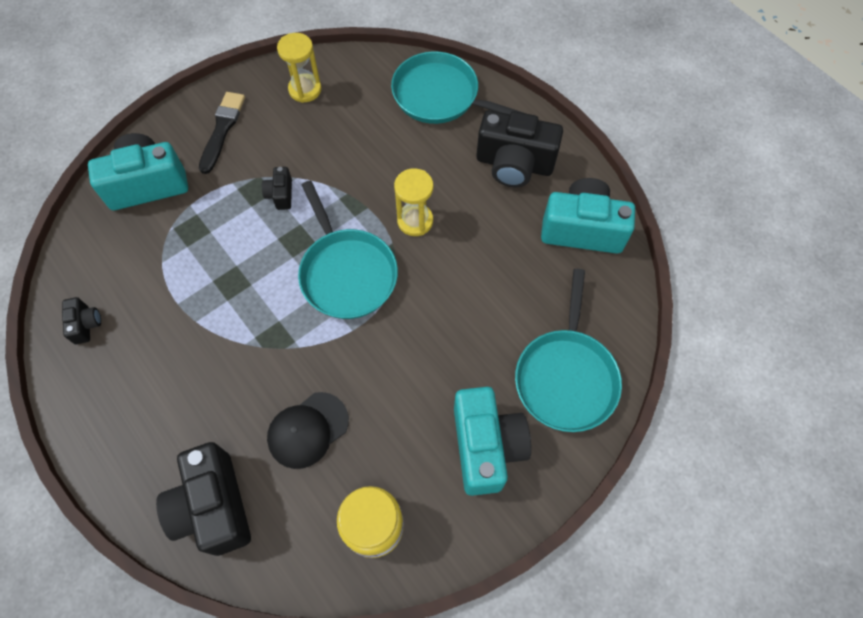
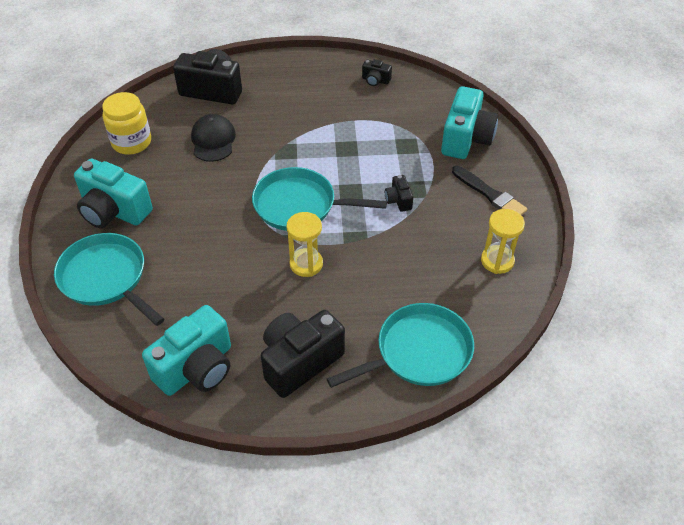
camera: 125 degrees right, 15 degrees down
(280, 195) = (398, 200): black camera -> black camera turned 135 degrees counterclockwise

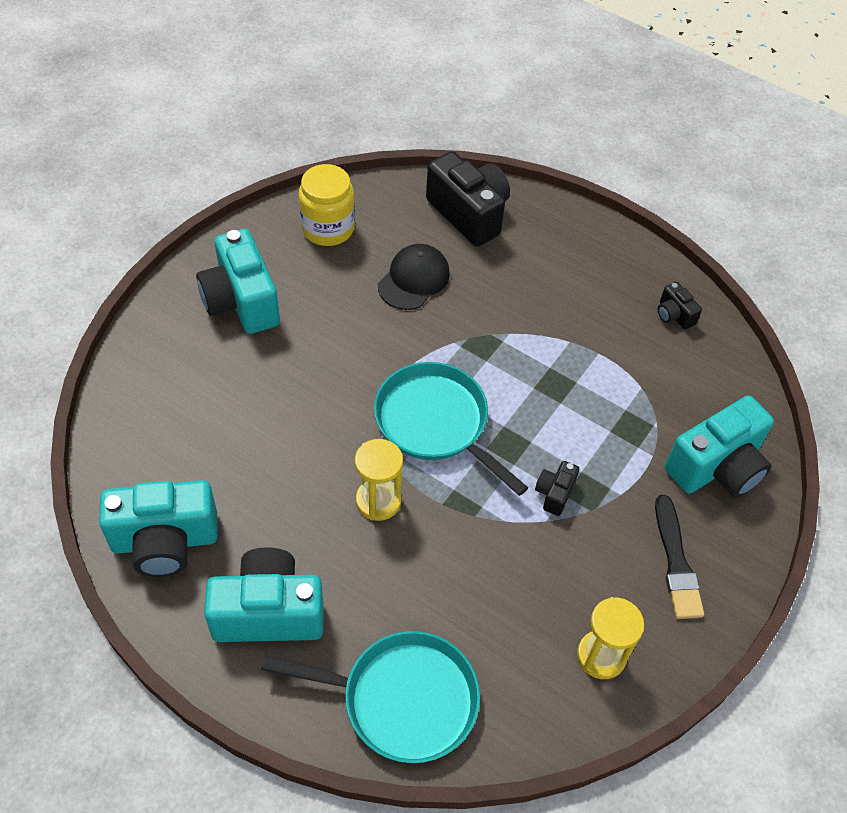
camera: 35 degrees right, 5 degrees up
(106, 278) = (169, 375): turquoise pan -> none
(299, 361) = (269, 612): black camera -> turquoise camera

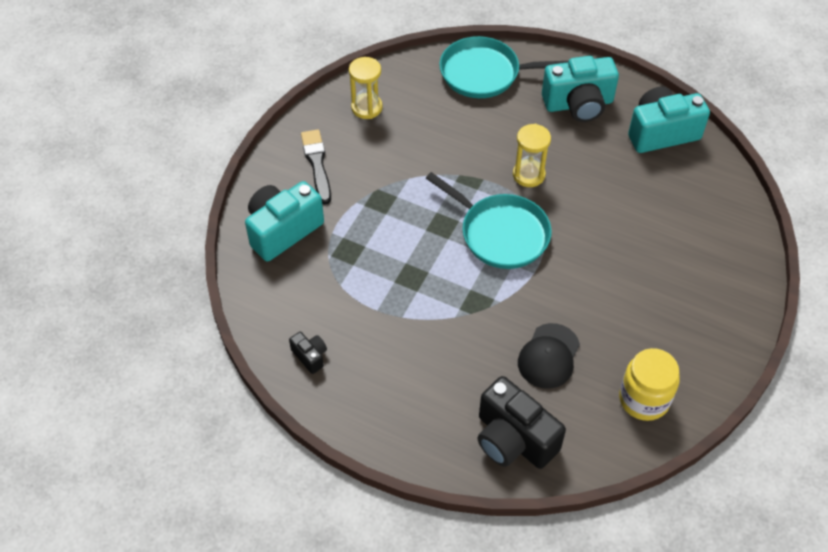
camera: 175 degrees right, 0 degrees up
(241, 301) = (690, 311): turquoise camera -> none
(554, 493) = (404, 196): black camera -> none

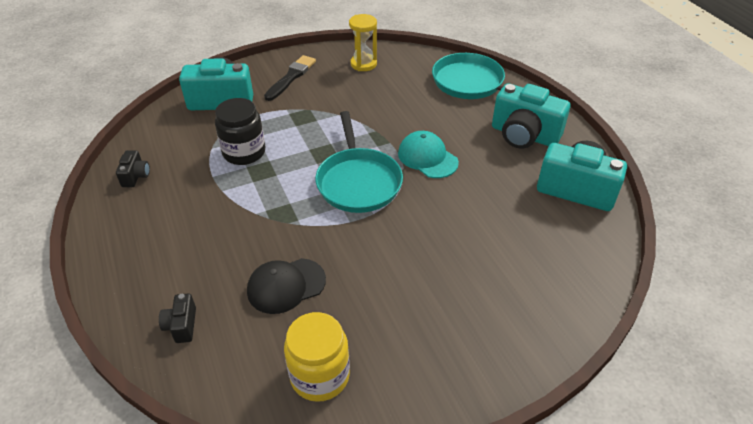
camera: 40 degrees right, 10 degrees down
(374, 269) = (244, 152): none -> black jar
(513, 439) = (181, 325): black camera -> black camera, size x0.47
(528, 175) = (427, 158): yellow hourglass -> turquoise cap

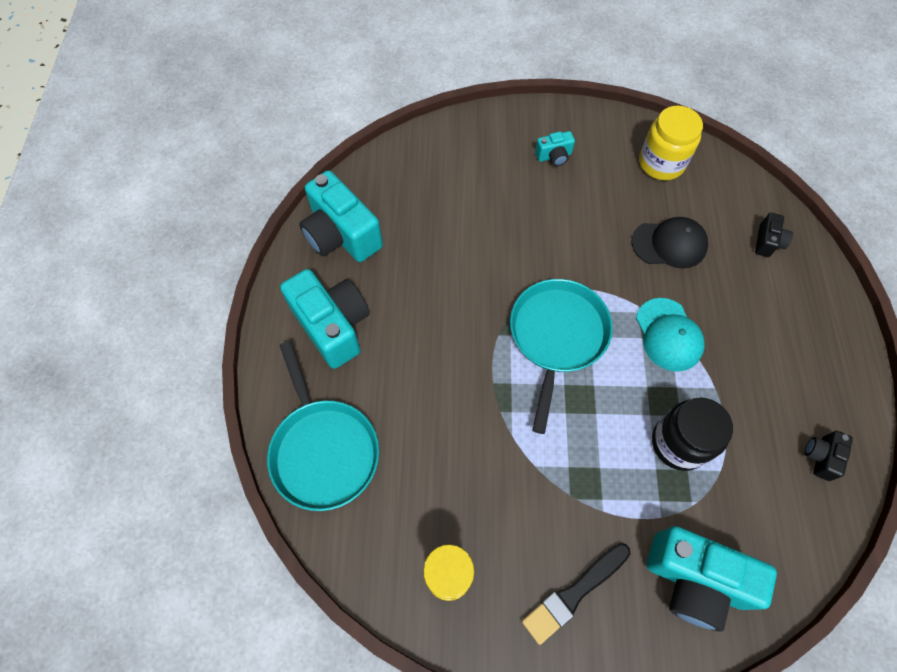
camera: 155 degrees left, 20 degrees up
(427, 158) = (463, 339): turquoise cap -> turquoise cap (668, 335)
(444, 334) = (554, 156): none -> turquoise camera

